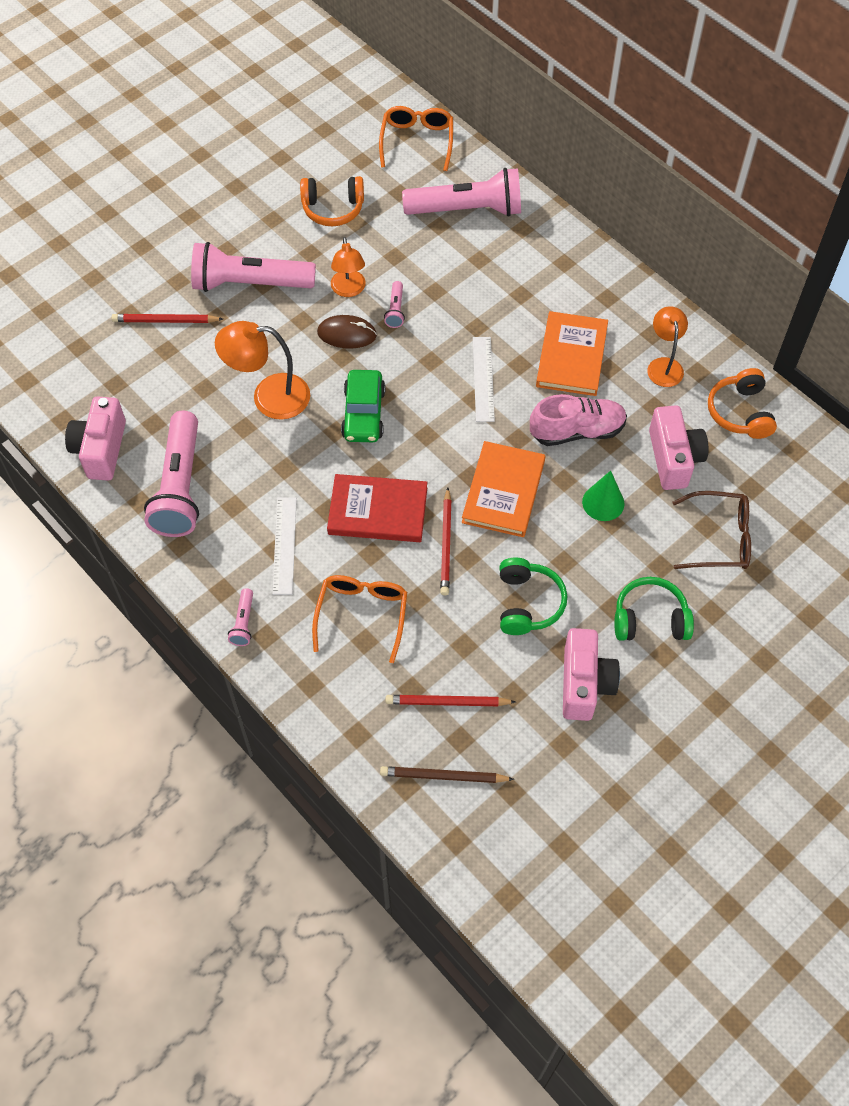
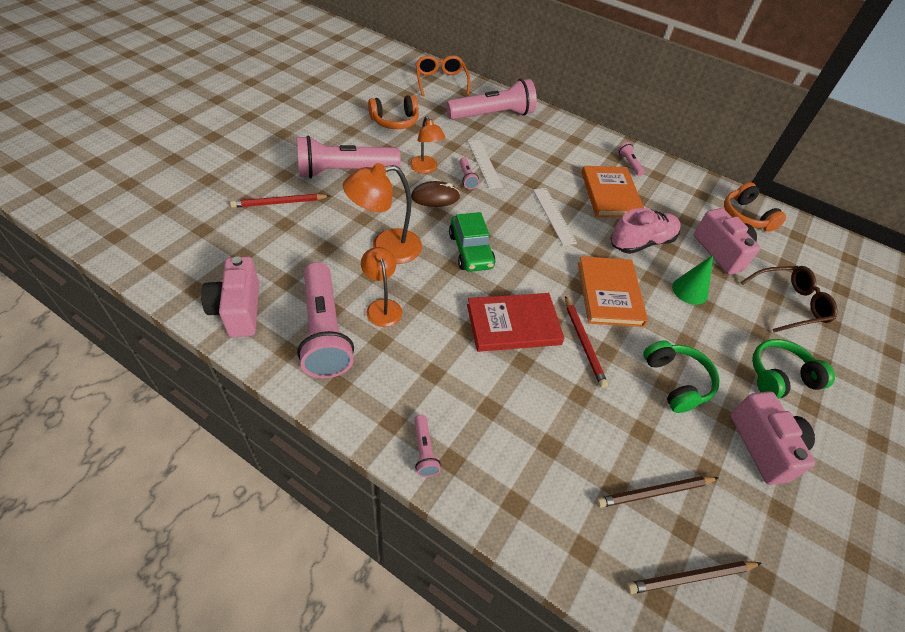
camera: 20 degrees left, 10 degrees down
(284, 545) = (440, 368): white ruler -> white ruler (484, 163)
(362, 615) = (537, 420): orange glasses -> none
(447, 702) = (655, 492): red pencil -> brown pencil
(622, 311) = (629, 164): none -> pink flashlight
(664, 365) = (677, 193): orange lamp -> orange lamp (382, 306)

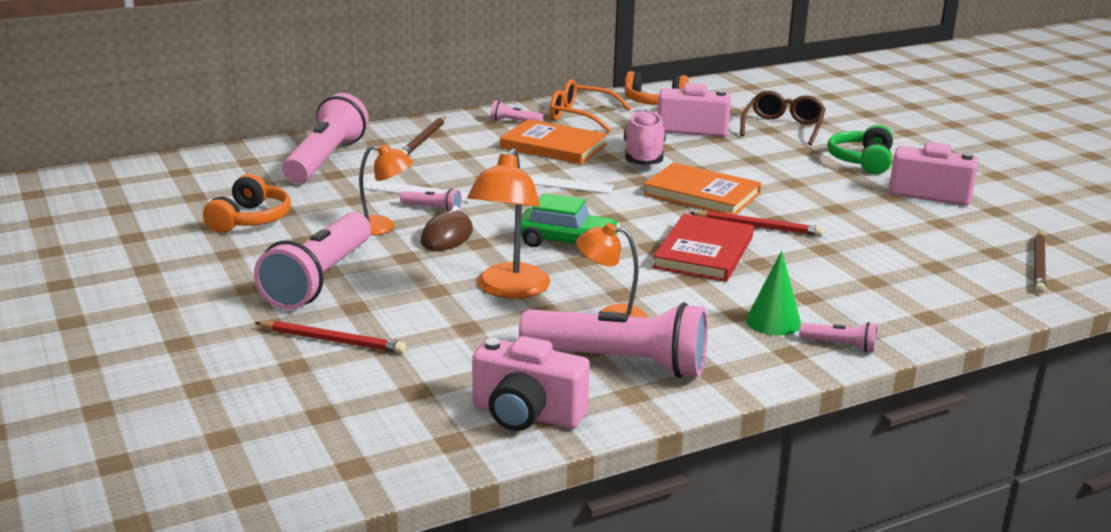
camera: 55 degrees left, 25 degrees down
(279, 203) = (332, 341): red pencil -> red pencil turned 90 degrees counterclockwise
(441, 81) = (201, 168): orange glasses -> orange glasses (581, 116)
(655, 492) = (951, 251): brown pencil -> brown pencil (423, 139)
(676, 382) = (837, 203): green headphones -> none
(690, 290) = (730, 159): green cone -> green cone (773, 321)

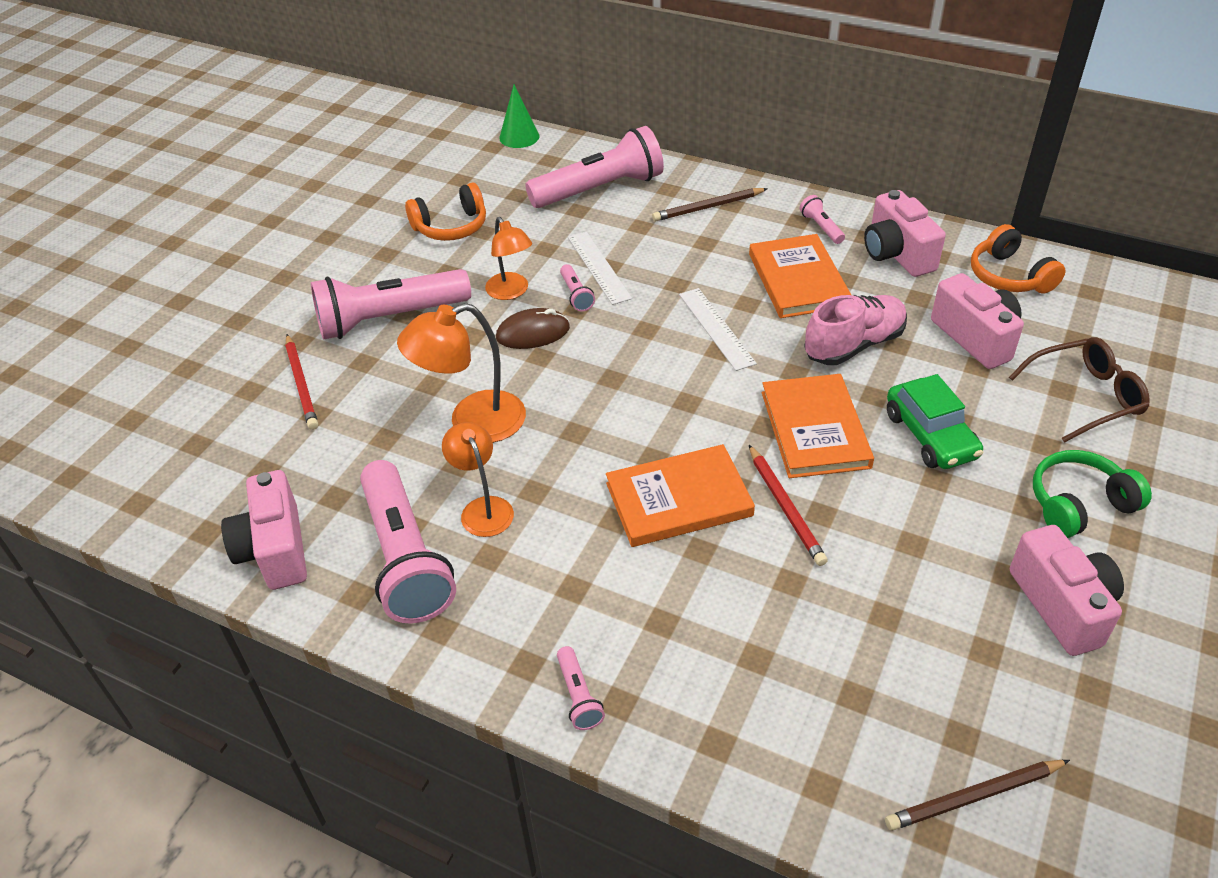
camera: 55 degrees right, 20 degrees up
(567, 242) = (599, 404): green car -> green car (930, 435)
(581, 116) = (897, 254): orange glasses -> pink camera
(703, 252) = (678, 499): red book -> orange book
(773, 321) = (580, 622): green cone -> green cone (519, 137)

